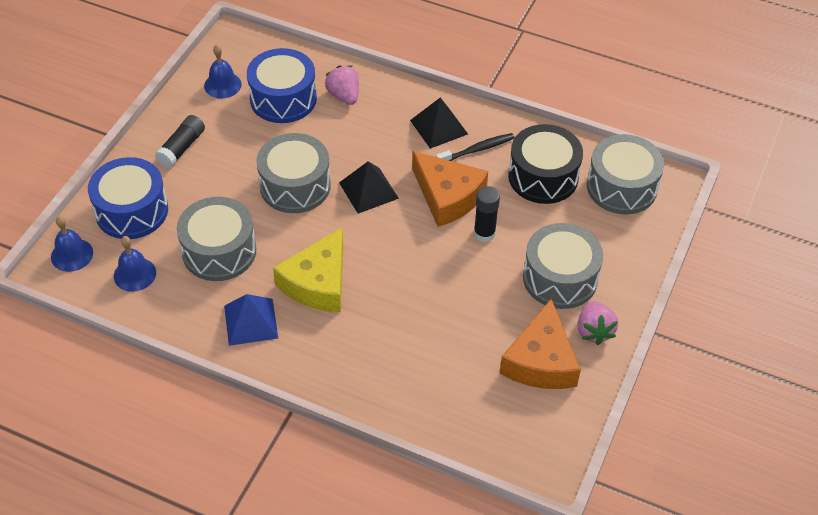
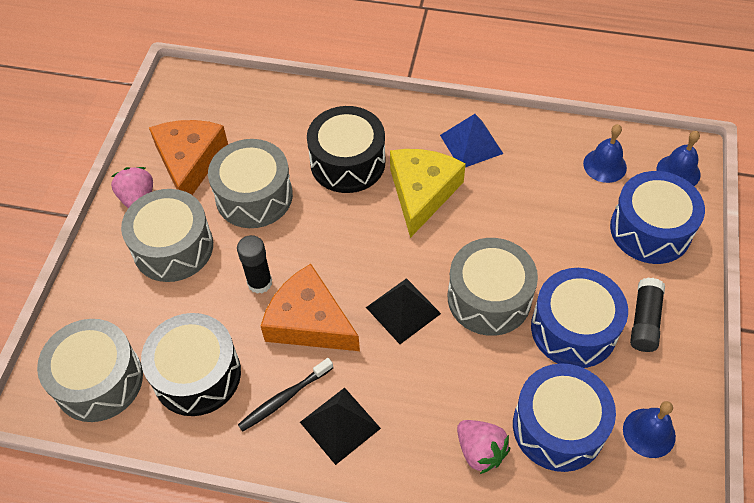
camera: 170 degrees right, 5 degrees up
(219, 251) = (535, 205): grey drum -> grey drum (254, 196)
(239, 153) = (573, 329): none -> blue drum
(380, 327) = (347, 162): none -> black drum

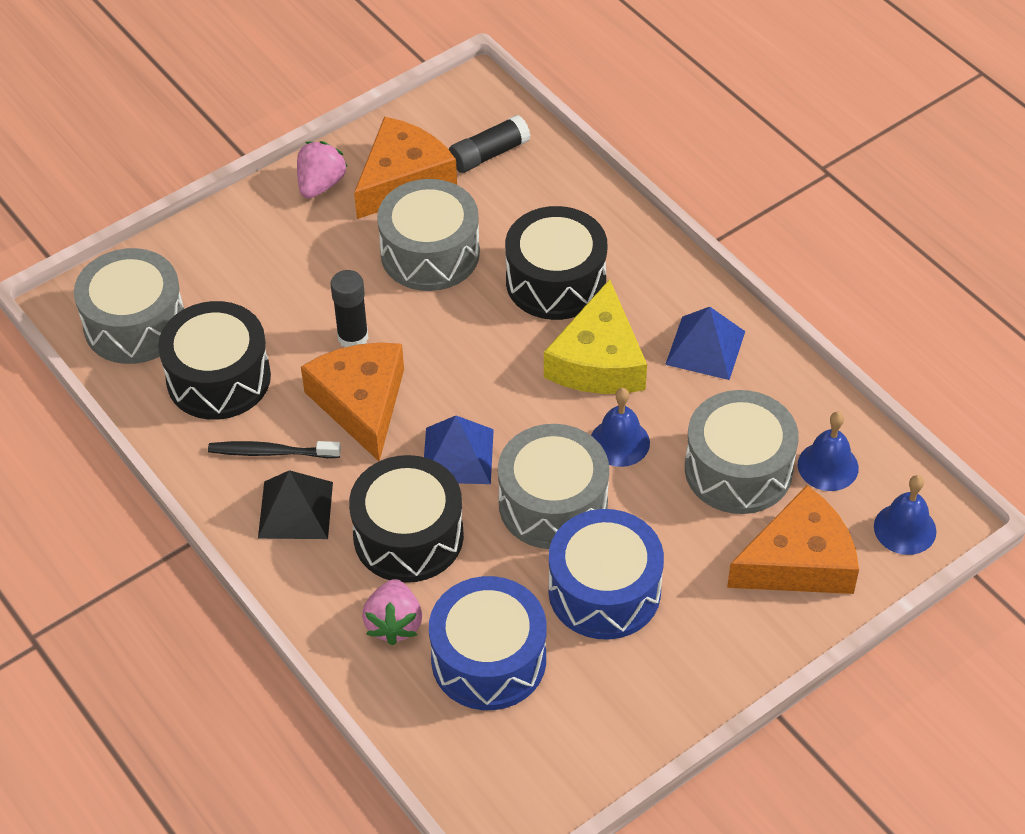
camera: 40 degrees right, 5 degrees down
(173, 247) = (308, 251): grey drum -> grey drum (738, 469)
(403, 310) = (458, 455): black pyramid -> blue pyramid
(422, 192) = (598, 361): yellow cheese -> yellow cheese turned 135 degrees clockwise
(428, 385) = (408, 536): none -> black drum
(644, 321) = (685, 636): black glue stick -> black glue stick (489, 154)
(649, 432) = (569, 730): blue bell -> blue bell (619, 442)
(650, 230) = (799, 561): blue drum -> orange cheese

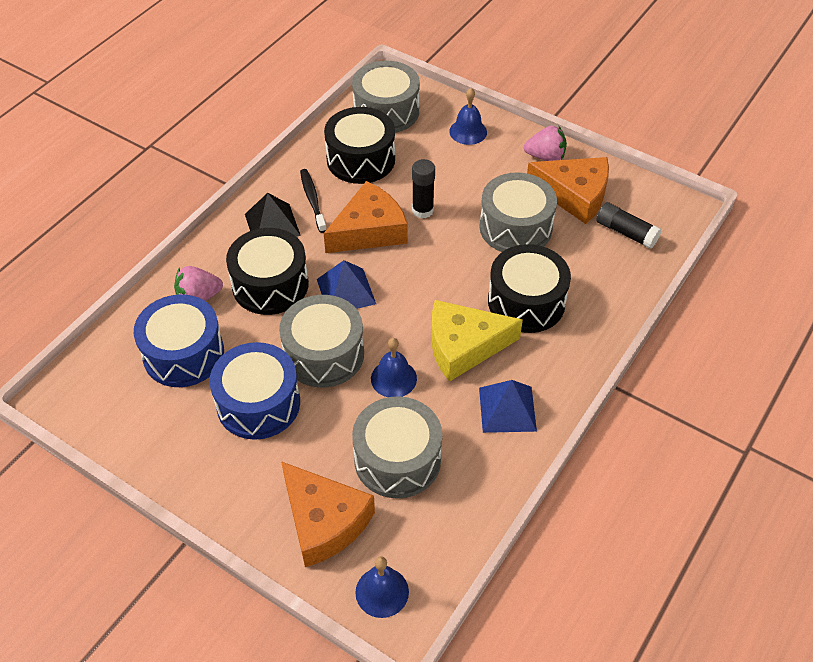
camera: 70 degrees right, 0 degrees up
(828, 466) = (424, 520): blue bell -> blue bell (468, 131)

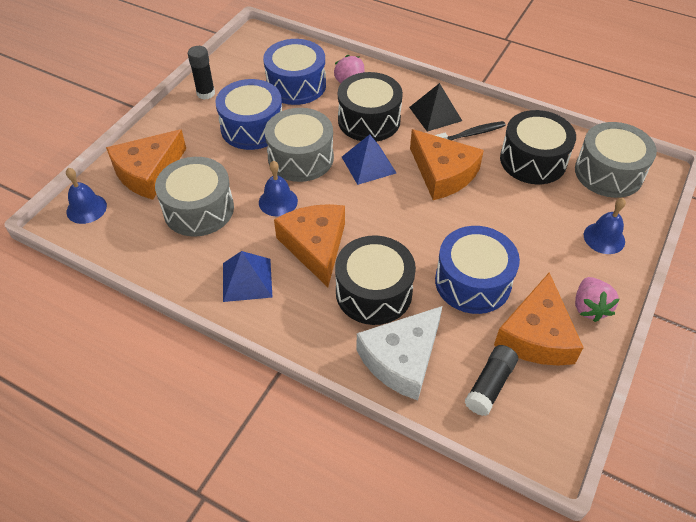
camera: 85 degrees right, 0 degrees up
(422, 210) = (477, 208): black glue stick -> black glue stick (206, 93)
(463, 346) = (315, 246): yellow cheese -> orange cheese
(515, 227) = (473, 282): grey drum -> blue drum
(603, 288) = (402, 359): none -> white cheese

